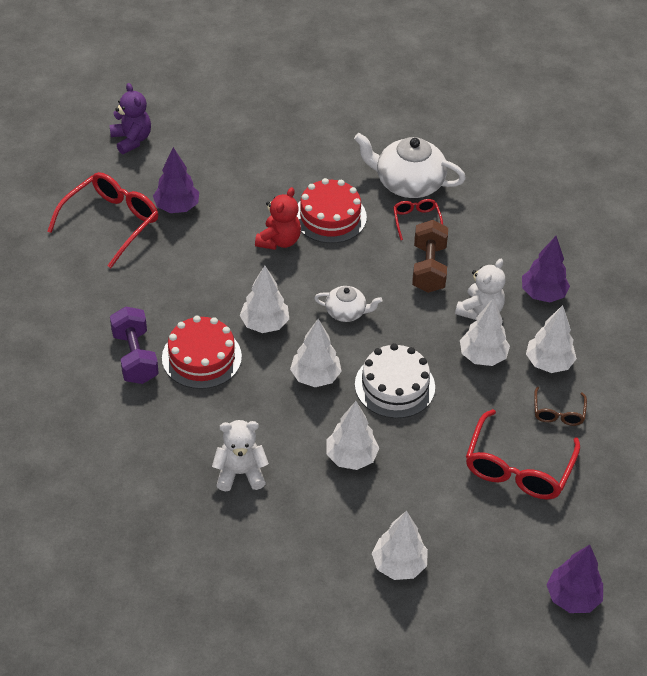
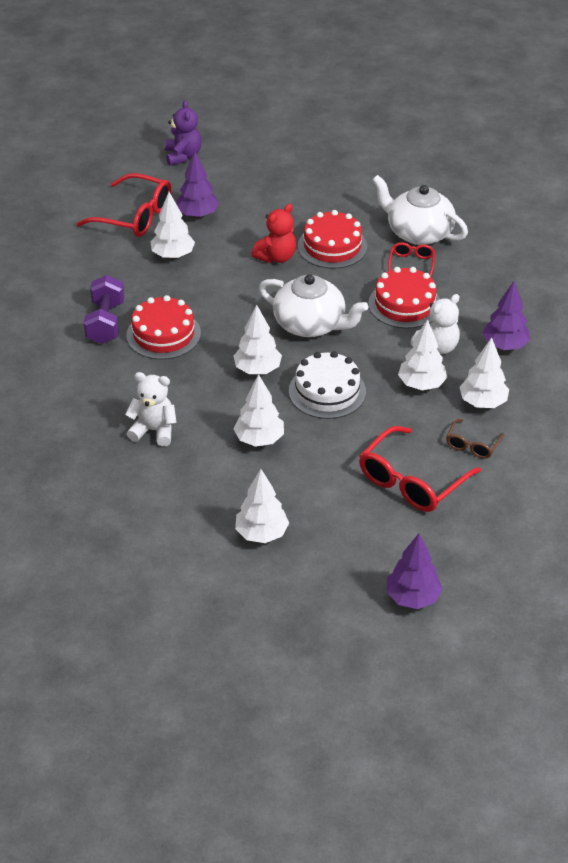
camera: 20 degrees right, 5 degrees down
(111, 222) = (134, 216): red glasses -> red glasses turned 60 degrees clockwise
(264, 324) = (232, 319): white tree -> white tree (173, 255)
(346, 312) = (311, 324): white teapot -> white teapot, size x1.84
(428, 268) = (404, 304): brown dumbbell -> red cake

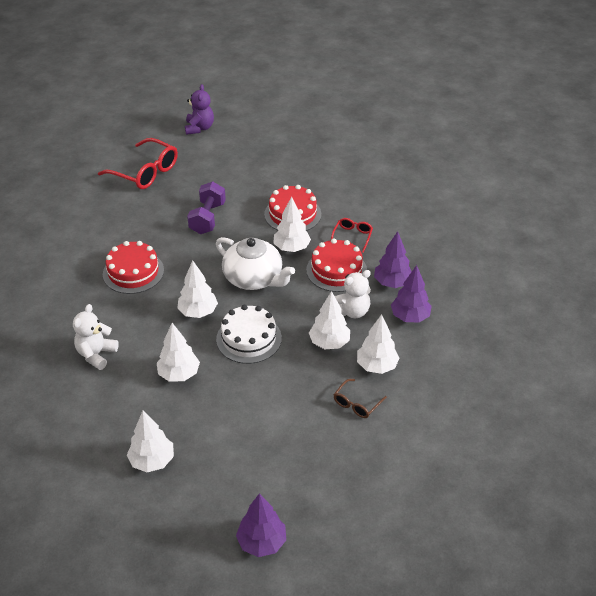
camera: 10 degrees right, 0 degrees up
(105, 323) = (91, 257): purple dumbbell -> purple dumbbell (207, 218)
(154, 430) = (96, 354): white teddy bear -> white teddy bear turned 90 degrees counterclockwise
(173, 255) = (164, 207): white tree -> white tree (291, 248)
(197, 215) = (194, 176): purple tree -> purple tree (392, 283)
(276, 257) = (245, 218): red teddy bear -> none
(411, 481) = (294, 430): red glasses -> none
(418, 232) = (366, 210): white teapot -> none

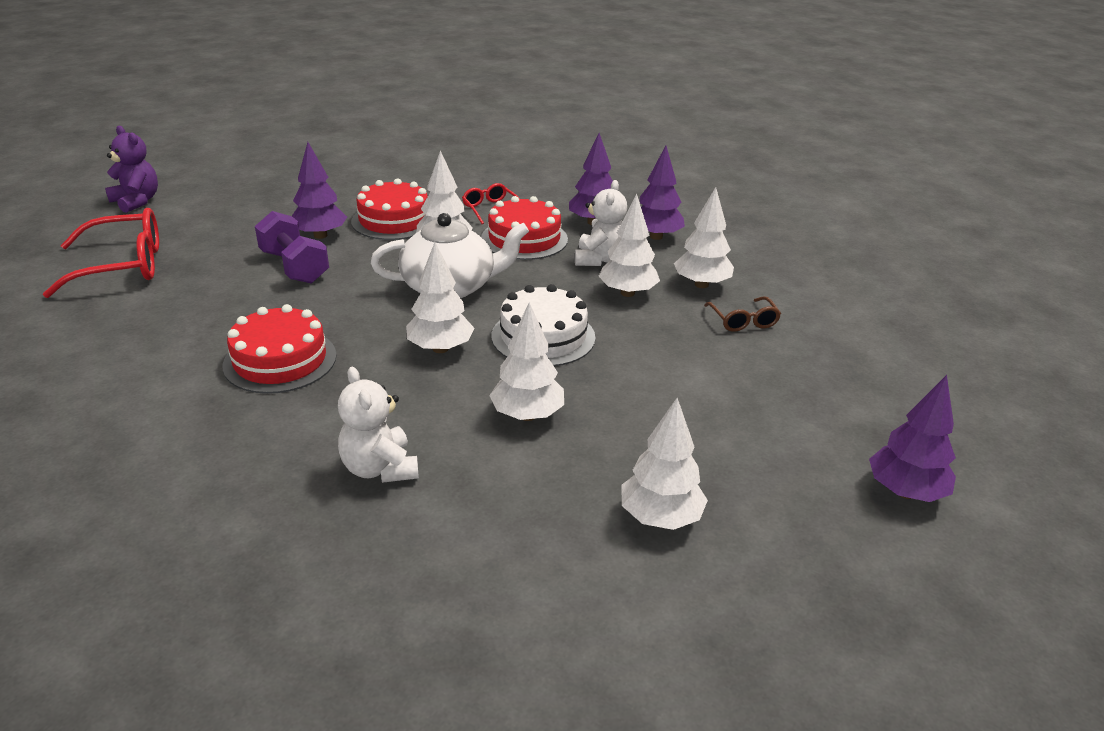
camera: 50 degrees left, 10 degrees down
(245, 203) = (320, 235): none -> purple tree

